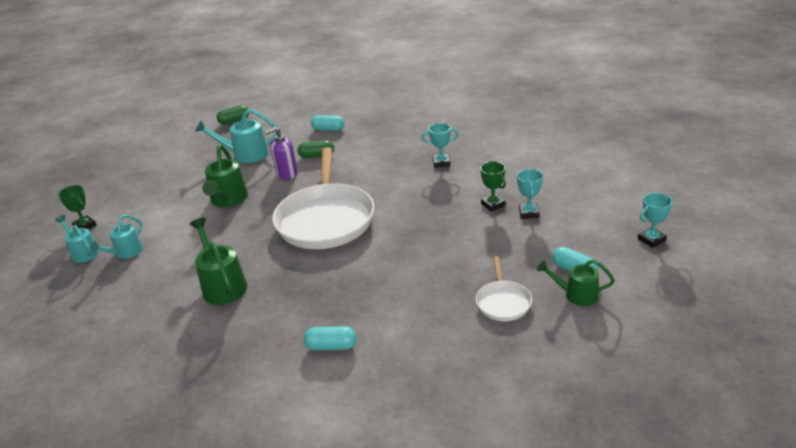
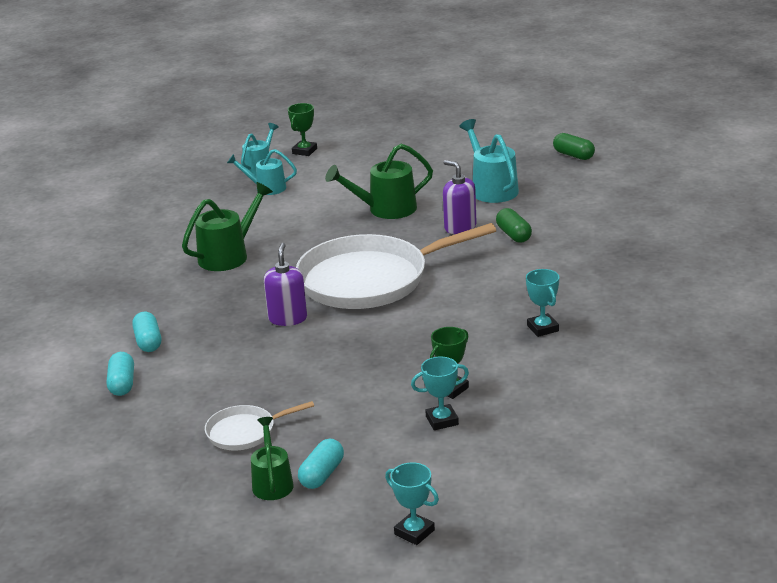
camera: 70 degrees right, 5 degrees down
(328, 129) = (589, 224): turquoise capsule -> turquoise capsule (122, 384)
(351, 264) = (287, 318): none -> purple soap dispenser

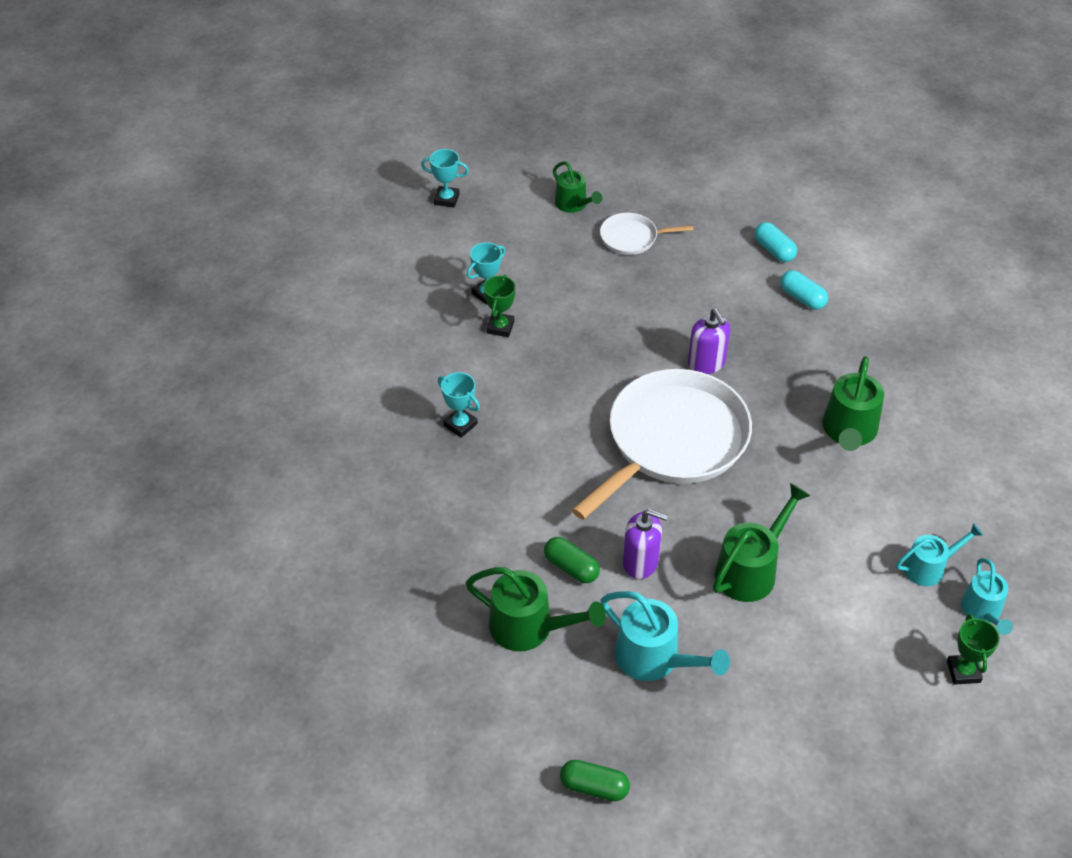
camera: 150 degrees right, 20 degrees up
(245, 432) = (632, 238): white pan -> white pan turned 135 degrees counterclockwise
(322, 475) = (543, 221): turquoise capsule -> none
(567, 216) = (530, 628): none -> green watering can

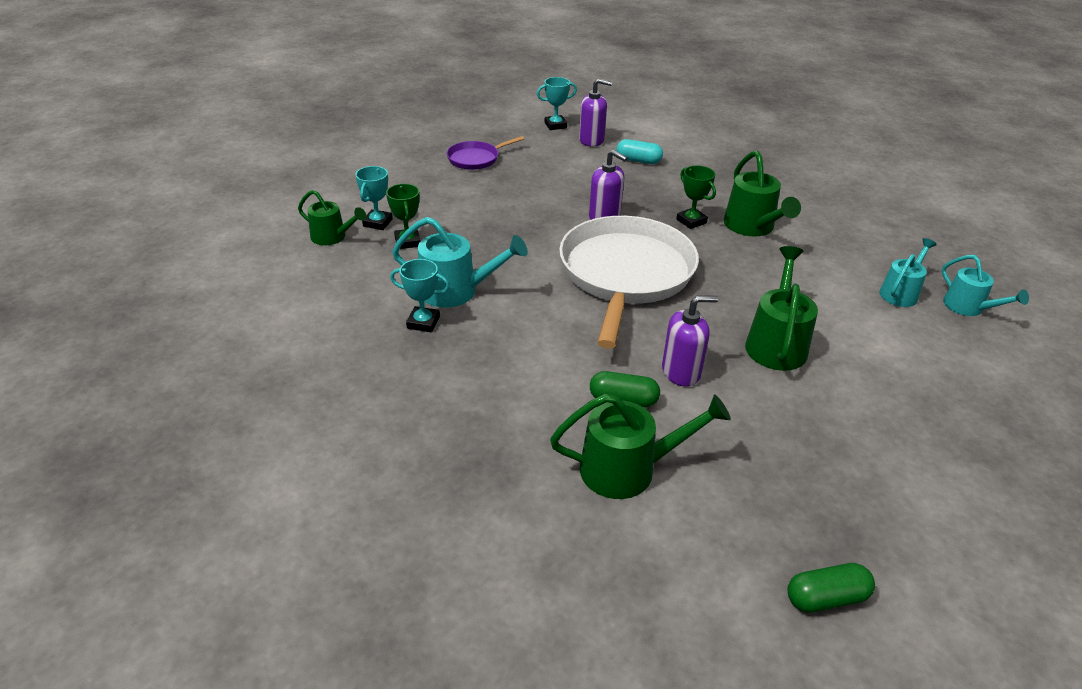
camera: 30 degrees left, 10 degrees down
(446, 199) = (293, 172): turquoise trophy -> turquoise trophy (555, 125)
(574, 205) = (411, 151): green watering can -> green watering can (333, 237)
(632, 238) = (476, 159): white pan -> purple pan
(655, 659) = (768, 447): turquoise watering can -> turquoise watering can (456, 291)
(774, 250) = (591, 140): turquoise capsule -> purple soap dispenser
(963, 671) = (1004, 353): green trophy -> green trophy (691, 221)

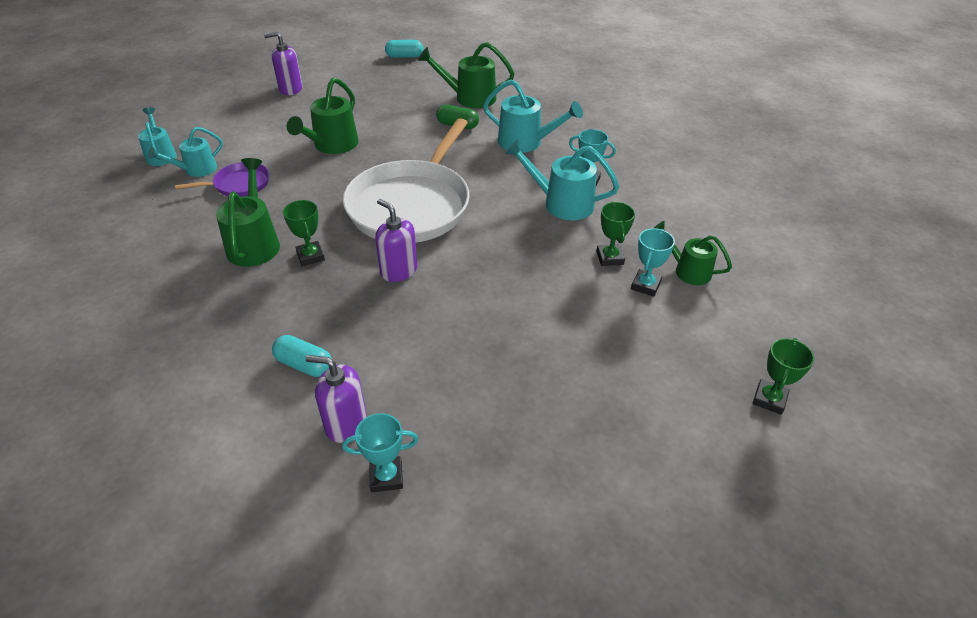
camera: 170 degrees left, 5 degrees up
(307, 166) = (769, 399): none -> green trophy
(476, 159) = (530, 393): purple pan -> purple pan (239, 184)
(510, 377) = (526, 142): none -> turquoise watering can
(681, 372) = (411, 135): purple soap dispenser -> purple soap dispenser (290, 89)
(826, 598) = (404, 56): green capsule -> turquoise capsule

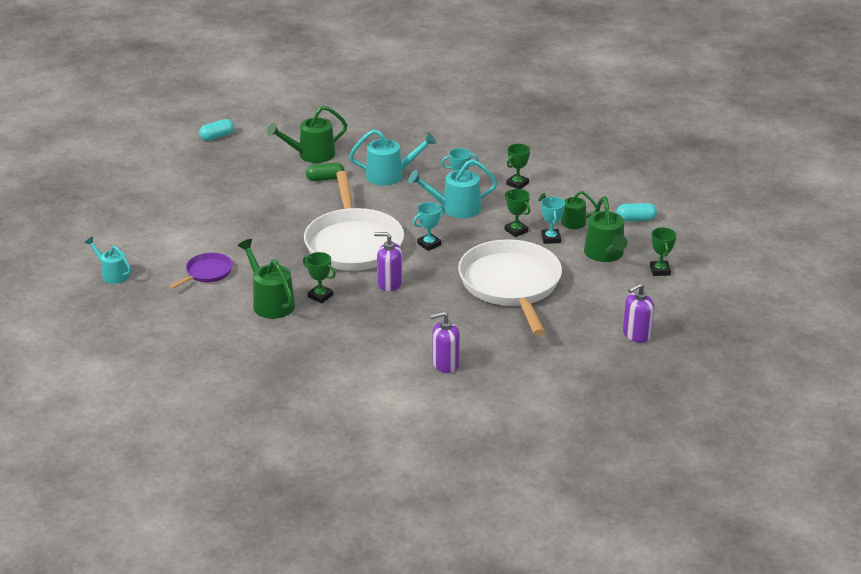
camera: 30 degrees left, 10 degrees down
(196, 170) = (158, 274): turquoise watering can -> none
(290, 89) = (151, 193): purple soap dispenser -> purple soap dispenser (636, 334)
(304, 365) = (388, 349): turquoise capsule -> turquoise capsule (635, 219)
(332, 146) = (244, 224): green watering can -> green watering can (605, 254)
(386, 476) = (492, 375): turquoise trophy -> turquoise trophy (429, 244)
(539, 333) = (511, 285): none -> white pan
(660, 198) = (517, 184): none -> green trophy

